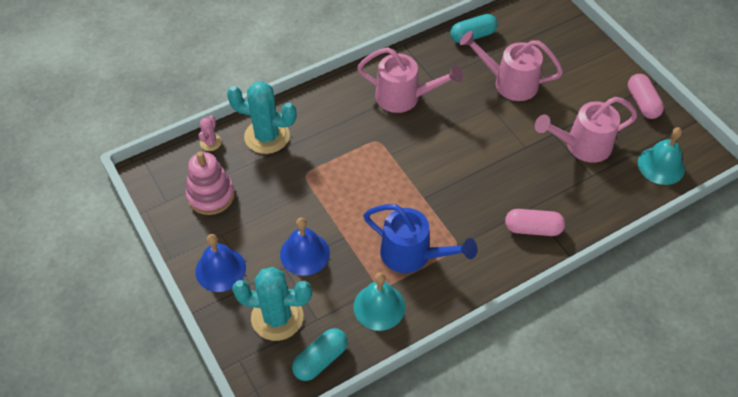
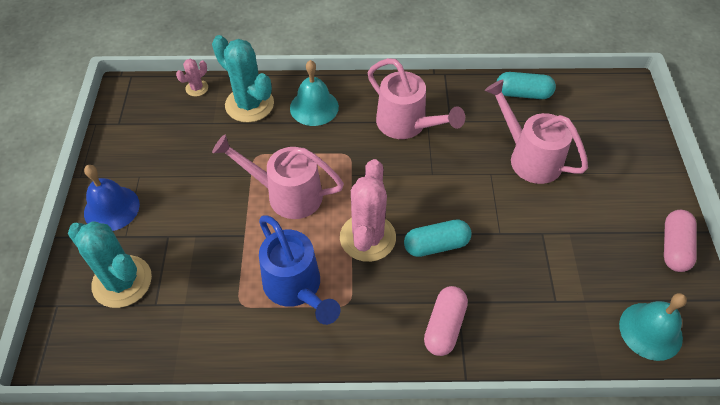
camera: 30 degrees right, 0 degrees up
(211, 195) = (159, 136): pink stacking toy -> none
(305, 253) = (196, 232): blue bell -> none
(320, 359) = (126, 347): turquoise capsule -> turquoise capsule (436, 245)
(379, 307) = (222, 324): turquoise bell -> turquoise bell (314, 107)
(437, 194) = (367, 237): none -> pink cactus
(533, 229) = (444, 326): pink capsule -> pink capsule turned 75 degrees clockwise
(581, 146) = (566, 261): pink watering can -> pink watering can (286, 194)

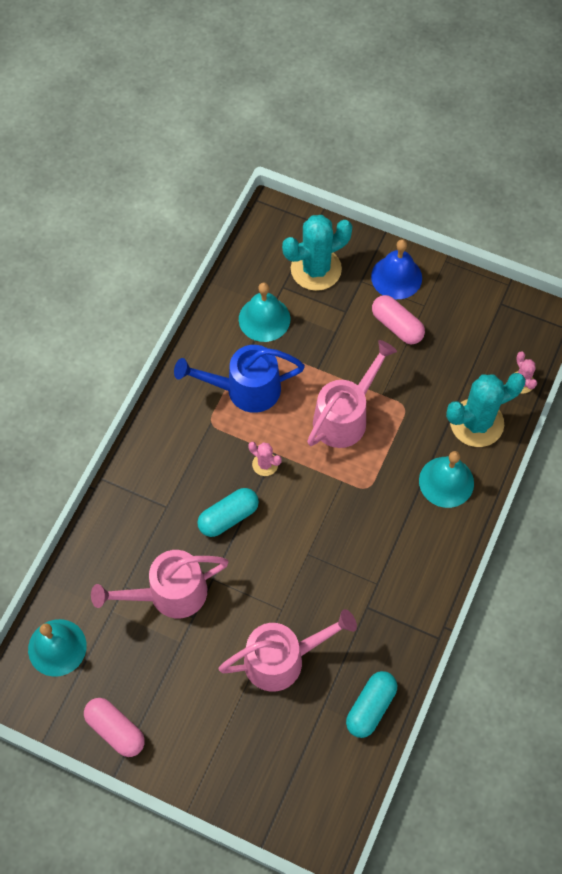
camera: 115 degrees right, 10 degrees up
(203, 305) = (264, 319): none -> turquoise bell
(367, 237) = (265, 464): pink cactus -> pink cactus, size x0.48
(407, 125) = (381, 560): pink watering can -> pink watering can (169, 594)
(436, 245) = (228, 517): turquoise capsule -> turquoise capsule turned 45 degrees clockwise
(444, 326) = (151, 485): pink capsule -> pink capsule (397, 326)

